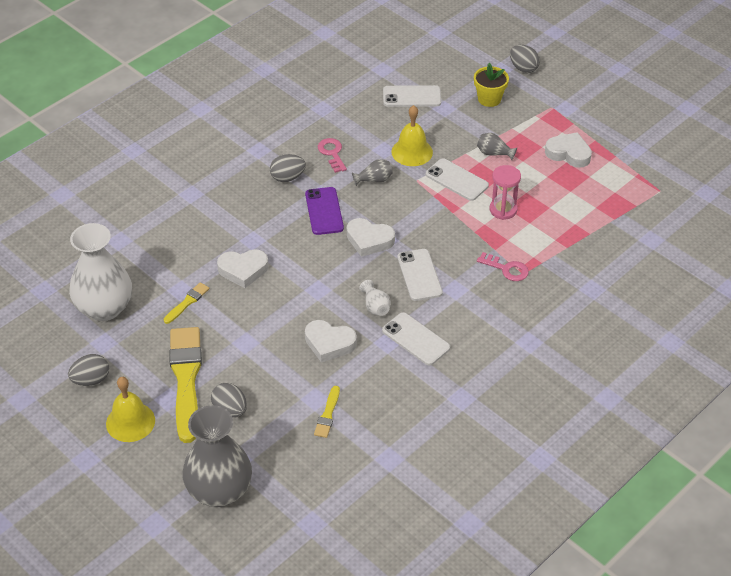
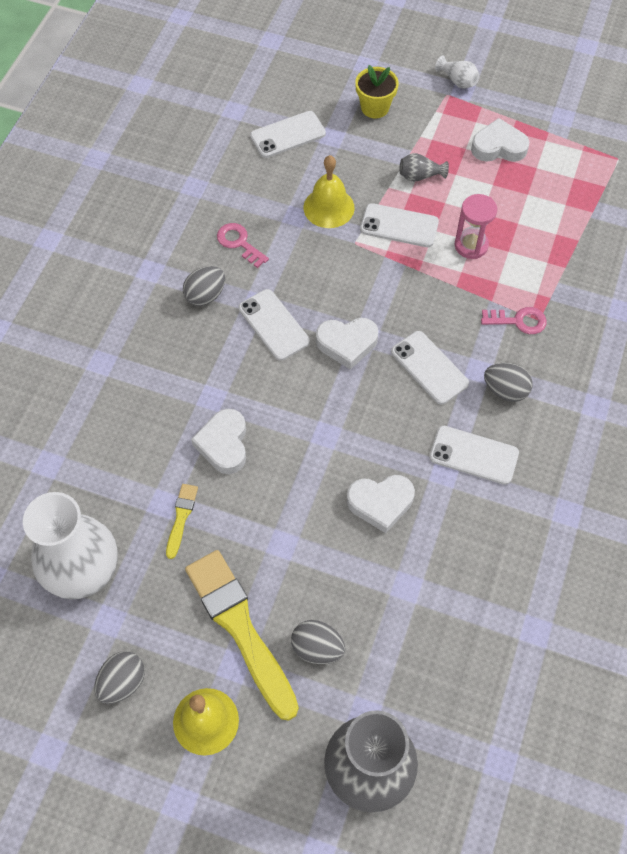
camera: 25 degrees left, 15 degrees up
(243, 270) = (224, 444): white heart -> white heart turned 120 degrees clockwise
(324, 211) = (273, 325): purple phone -> white phone
(327, 414) = (433, 602): yellow brush -> none
(374, 180) = (307, 260): grey vase -> none
(375, 306) = (404, 430): white vase -> white vase (457, 81)
(523, 68) = (389, 55): grey egg -> grey egg (505, 390)

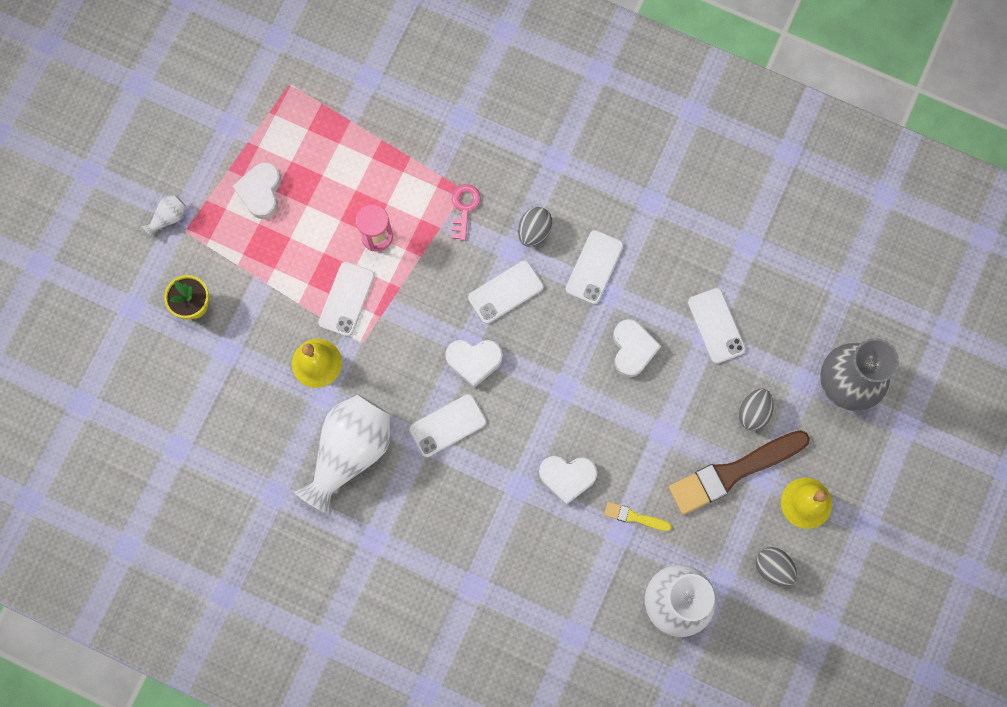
camera: 85 degrees left, 15 degrees up
(205, 295) = (408, 487): grey egg -> none
(239, 243) = (350, 452): pink key -> white vase
(240, 628) = (733, 472): yellow brush -> brown brush
(288, 135) = (218, 395): white phone -> white phone (716, 326)
(347, 343) = (474, 361): white heart -> white heart turned 90 degrees clockwise
(420, 176) = (288, 272): grey vase -> none

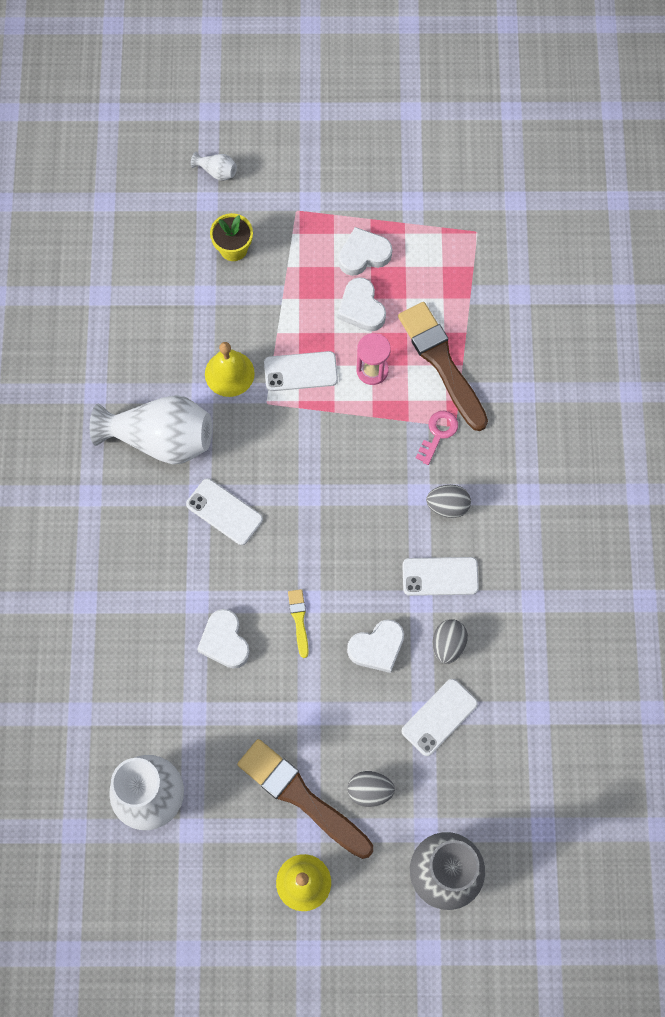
camera: 65 degrees right, 5 degrees down
(168, 218) = (301, 192): white vase -> white vase (217, 171)
(399, 173) = (442, 362): none -> brown brush
(464, 208) = (438, 433): pink key -> pink key turned 45 degrees counterclockwise
(474, 361) = (296, 508): white heart -> white heart (361, 308)
(505, 292) = (375, 506): white phone -> none
(634, 517) = (215, 720): yellow brush -> yellow brush (299, 620)
(773, 568) = (224, 876): grey egg -> grey egg (448, 644)

